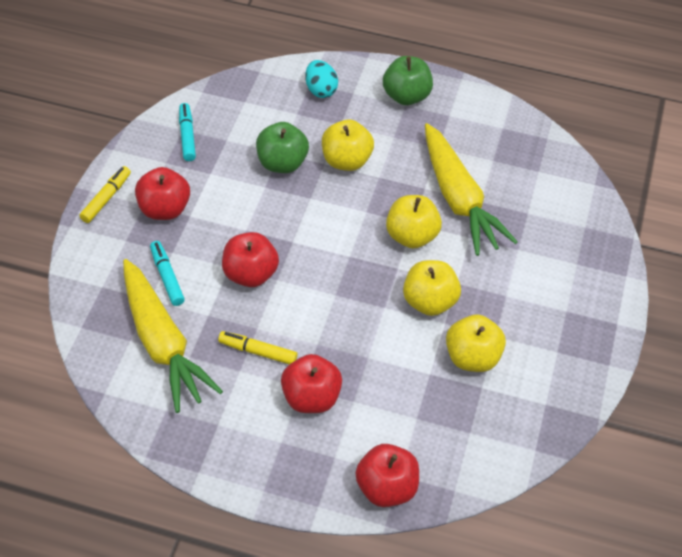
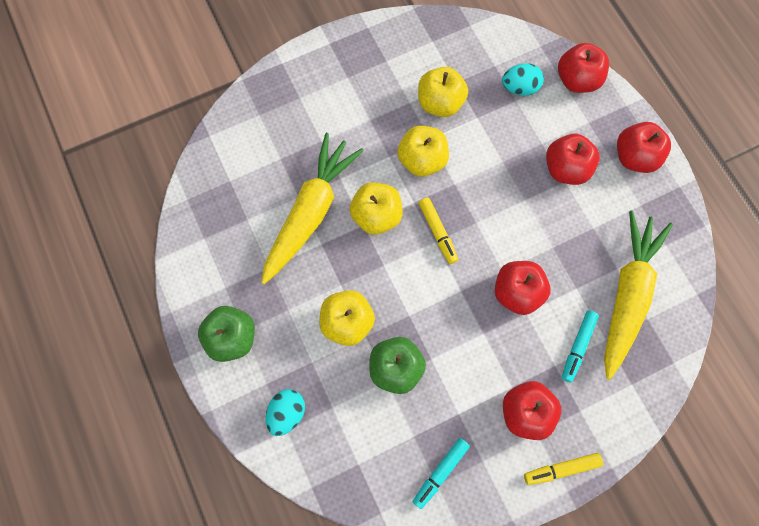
camera: 130 degrees left, 20 degrees up
(258, 352) = (569, 229): yellow marker -> yellow marker (437, 232)
(263, 462) = (635, 157): none -> red apple
(426, 432) = (520, 88): none -> turquoise egg

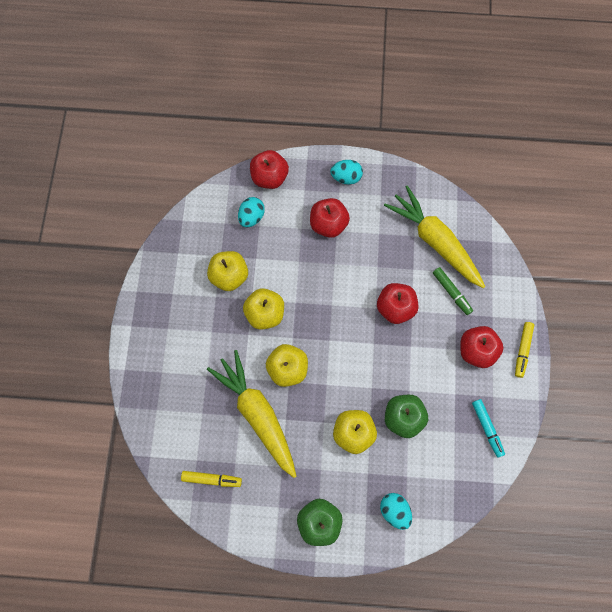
camera: 60 degrees left, 0 degrees up
(437, 232) = (324, 334): yellow marker -> yellow marker (212, 479)
(578, 347) = (451, 292): turquoise marker -> green marker
(635, 157) = (346, 177): red apple -> turquoise egg

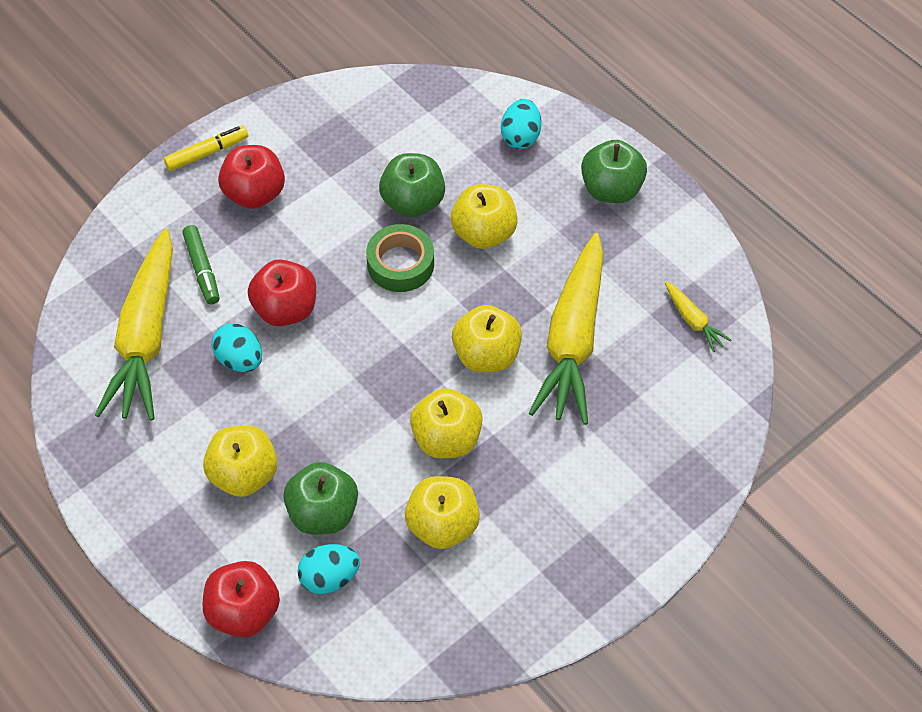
camera: 135 degrees left, 15 degrees down
(212, 479) = (693, 320): yellow marker -> yellow carrot
(281, 238) = (323, 513): none -> green apple
(328, 224) = (244, 474): red apple -> yellow apple
(346, 177) = (147, 514): turquoise egg -> turquoise egg (240, 359)
(372, 378) = (400, 264): none -> green tape
(451, 292) = (202, 269): green marker -> green marker turned 150 degrees clockwise
(487, 428) = (338, 123): turquoise marker -> none

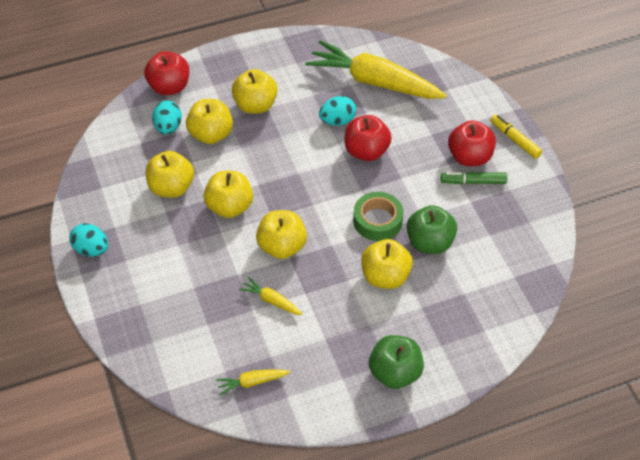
camera: 110 degrees right, 5 degrees down
(202, 269) = (416, 118): green marker -> green marker (473, 182)
(207, 153) = (515, 140): yellow marker -> yellow marker turned 150 degrees clockwise
(323, 513) = (211, 134): green apple -> yellow apple
(520, 136) = (469, 329): turquoise egg -> turquoise egg (91, 249)
(573, 339) = (271, 301): yellow carrot -> yellow carrot, size x0.42

